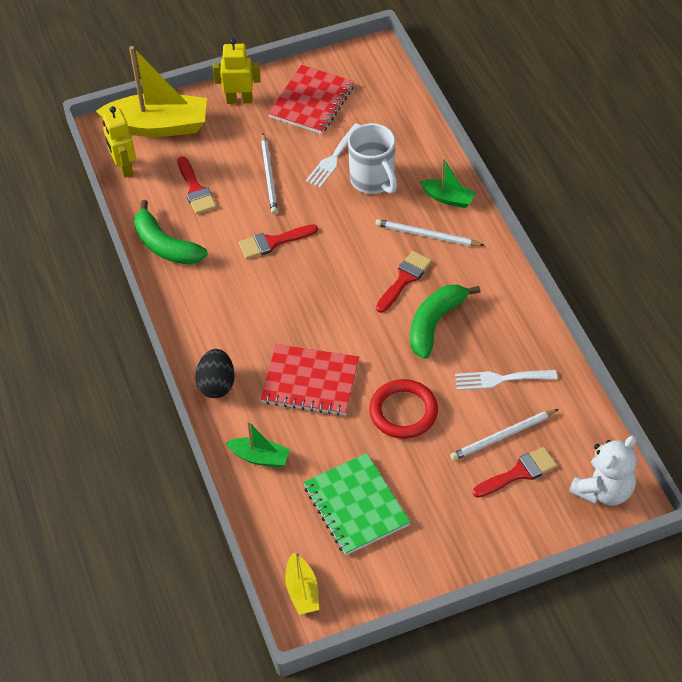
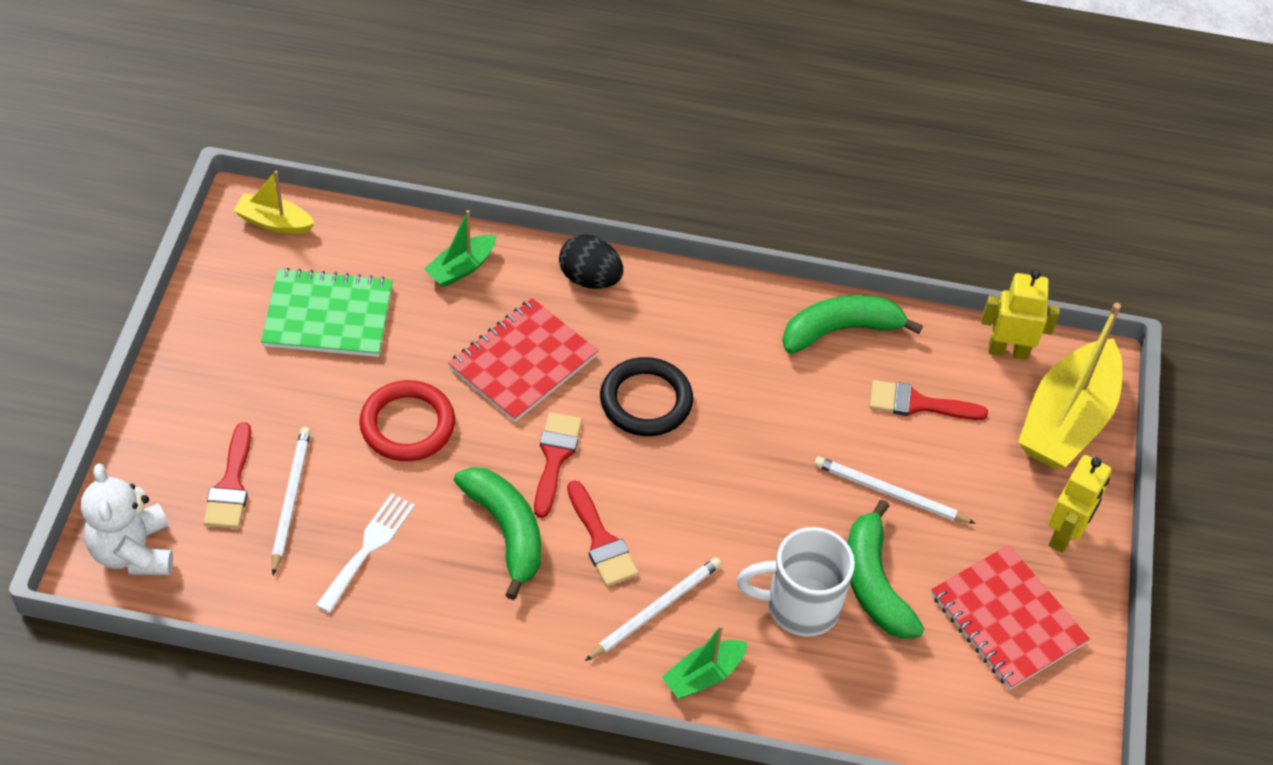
camera: 115 degrees right, 0 degrees up
(272, 242) = (767, 437): red brush -> red brush (555, 457)
(291, 308) = (646, 401): none -> black ring
(333, 158) = (874, 583): white fork -> green banana

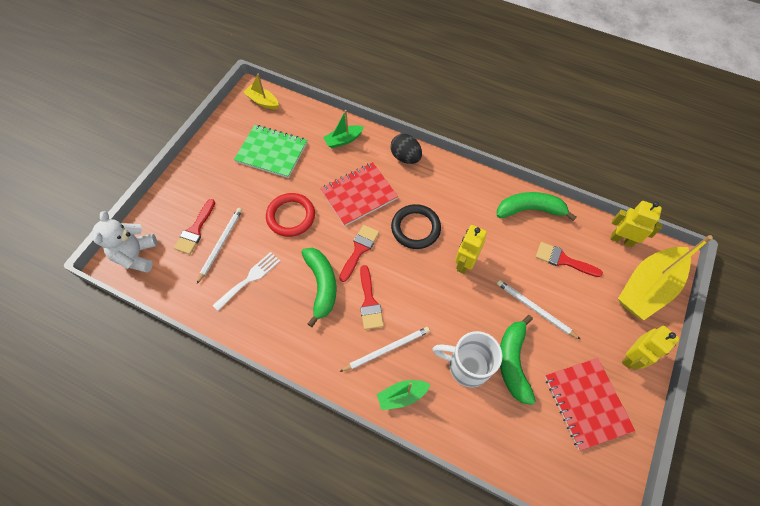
camera: 20 degrees right, 10 degrees up
(749, 443) = (464, 263): none -> yellow robot

